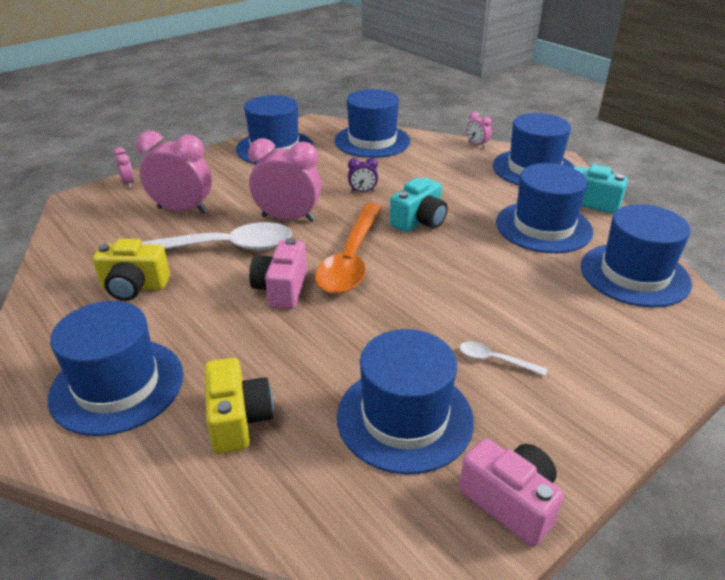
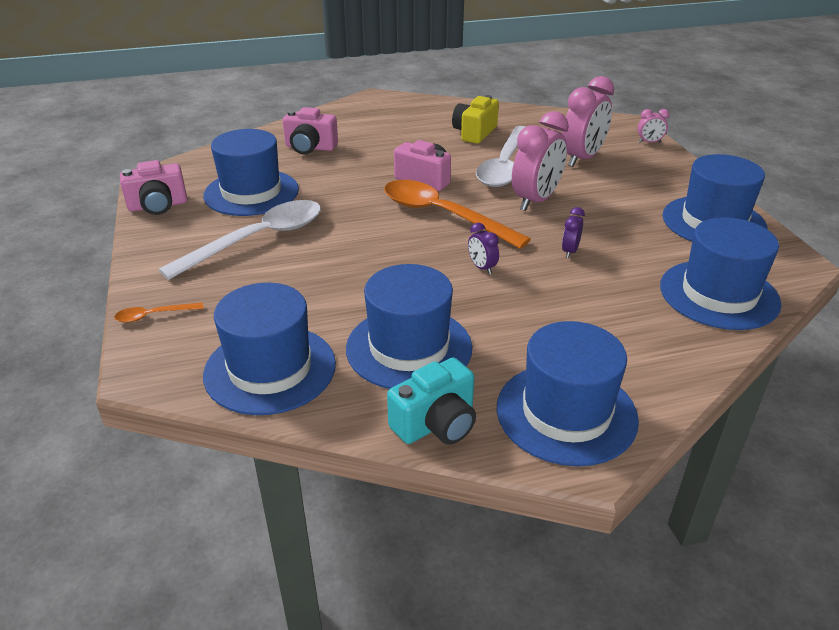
camera: 115 degrees right, 0 degrees up
(117, 385) = (375, 122): blue hat -> none
(238, 420) = (310, 148): yellow camera -> pink camera
(419, 221) = (482, 268): turquoise camera -> purple clock
(477, 145) = (679, 389): pink clock -> none
(495, 360) = (257, 240): white spoon -> white spoon, size x2.40
(668, 368) = (153, 315): none -> orange spoon

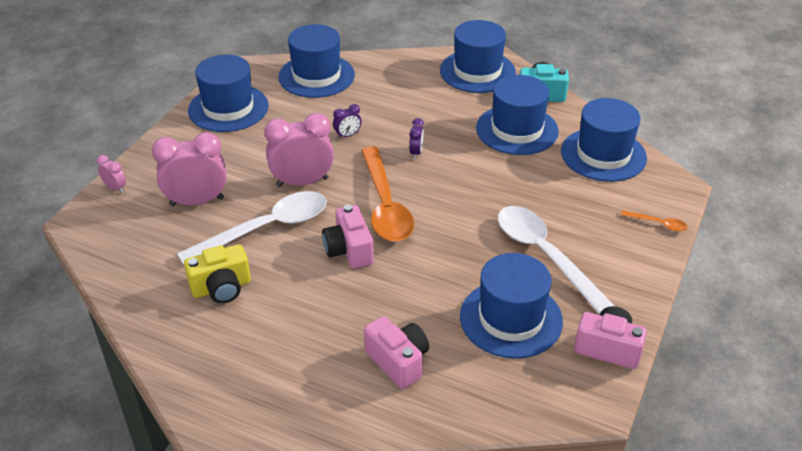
camera: 140 degrees left, 5 degrees up
(257, 240) = (545, 256): white spoon -> white spoon turned 60 degrees clockwise

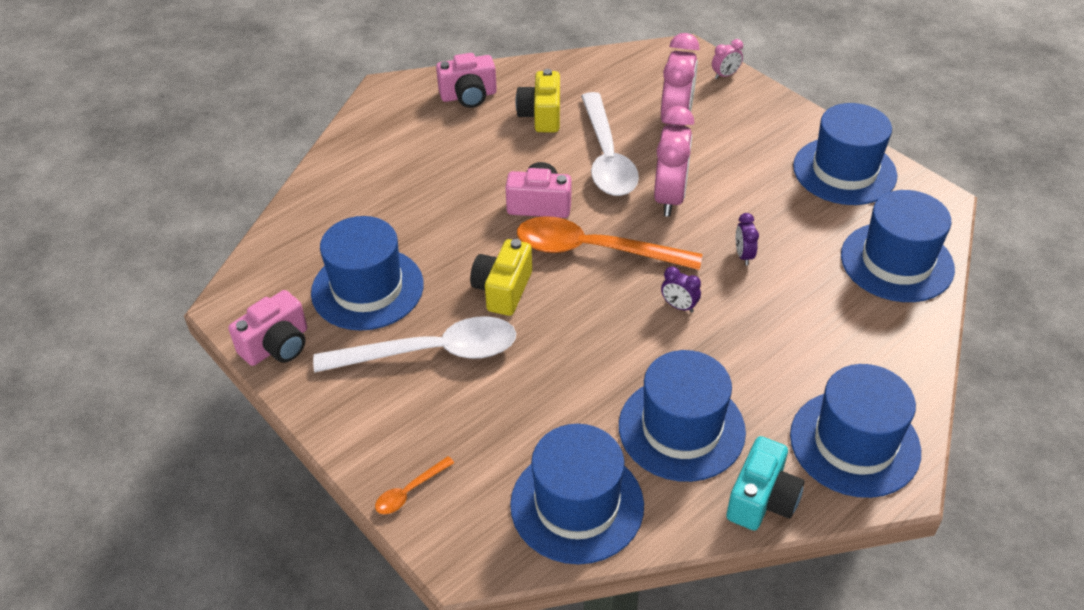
camera: 115 degrees right, 5 degrees up
(398, 361) = (377, 197): pink camera -> pink camera (468, 96)
(458, 240) = (503, 290): none -> yellow camera

